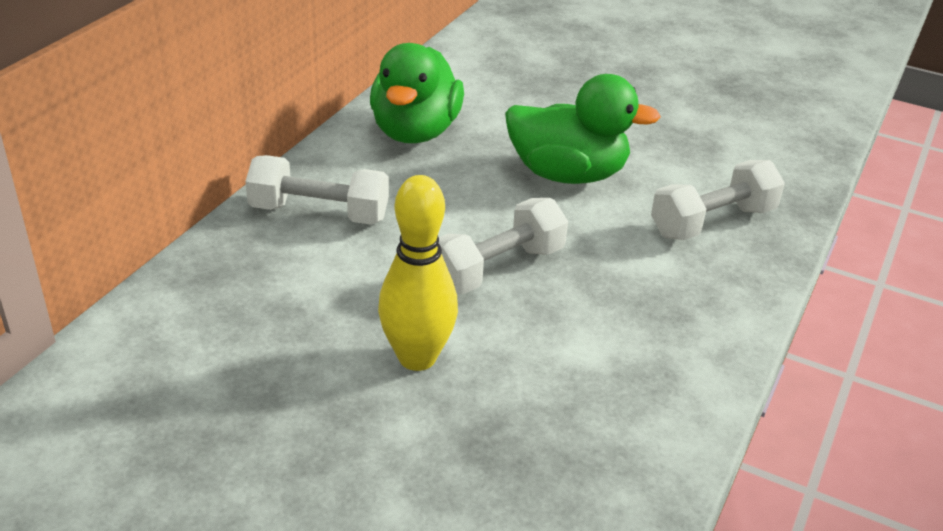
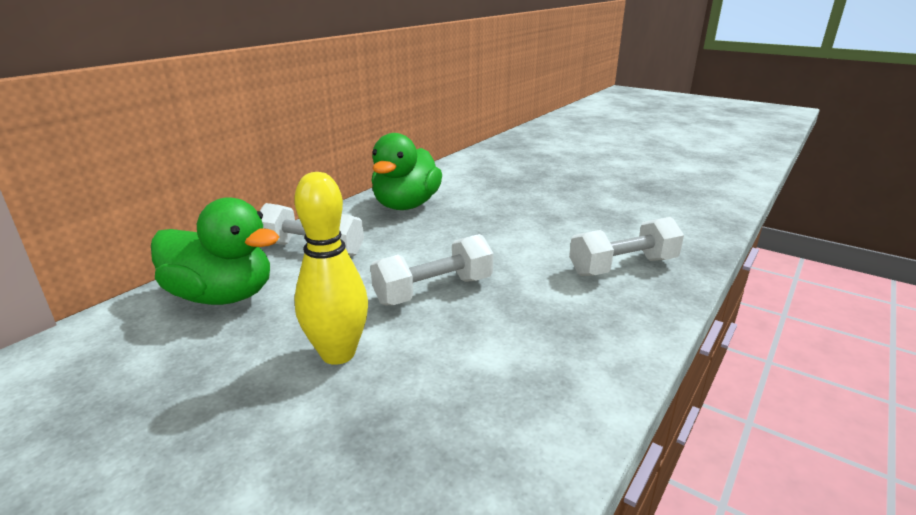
camera: 10 degrees right, 10 degrees down
(567, 174) = (511, 233): green duck -> green duck (223, 296)

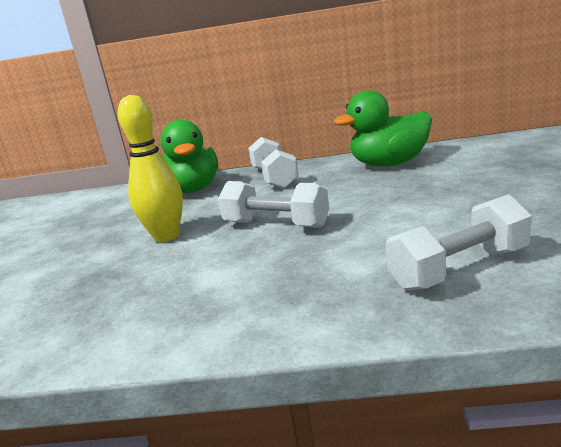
camera: 60 degrees right, 5 degrees down
(623, 267) = (459, 269): white dumbbell -> white dumbbell turned 60 degrees counterclockwise

